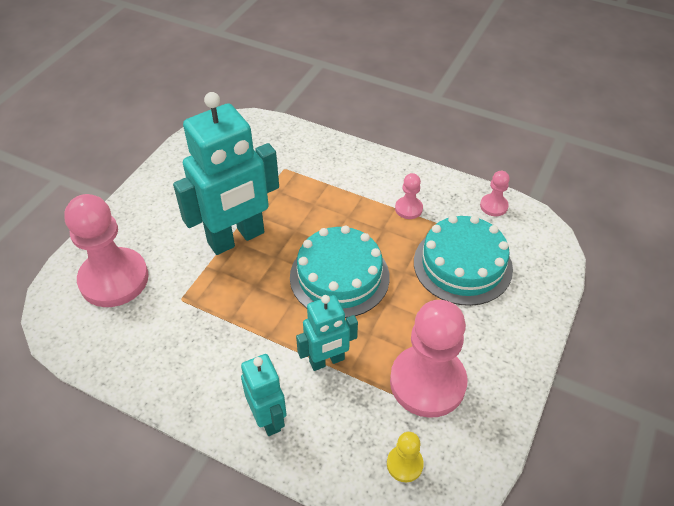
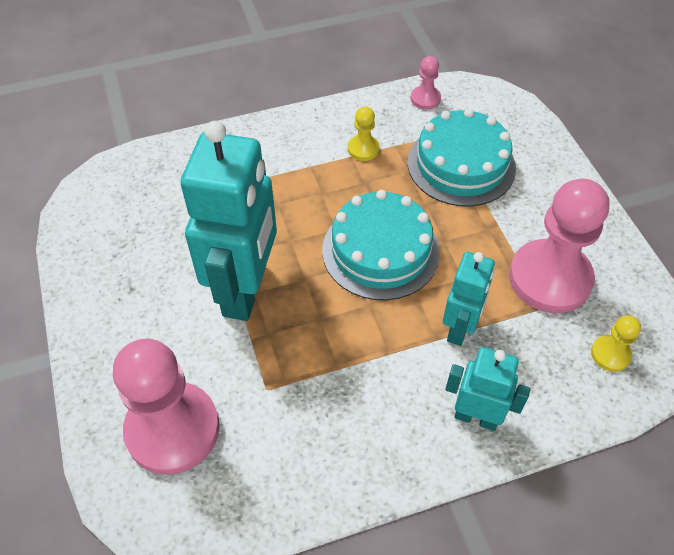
camera: 45 degrees left, 5 degrees up
(408, 209) = (363, 149): pink pawn -> yellow pawn

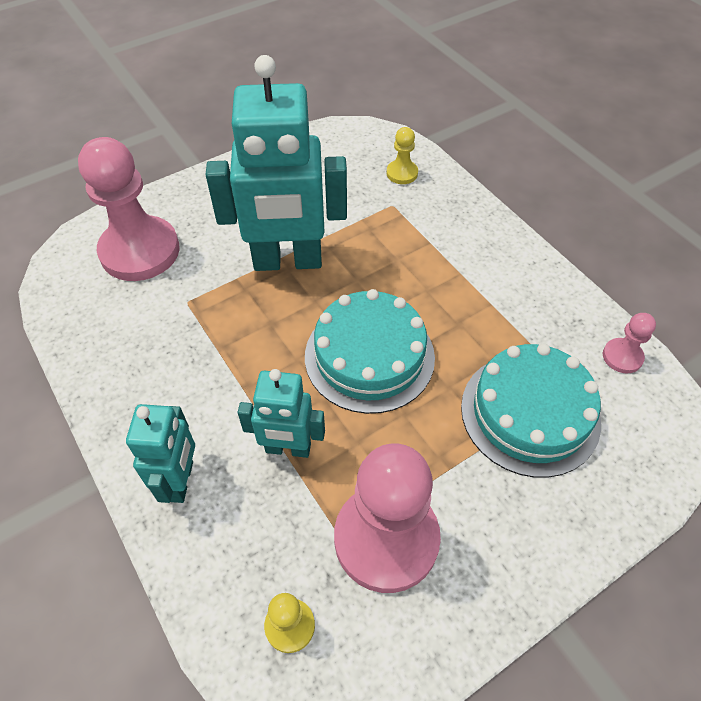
camera: 75 degrees right, 0 degrees up
(363, 149) = (507, 312): yellow pawn -> yellow pawn (402, 173)

